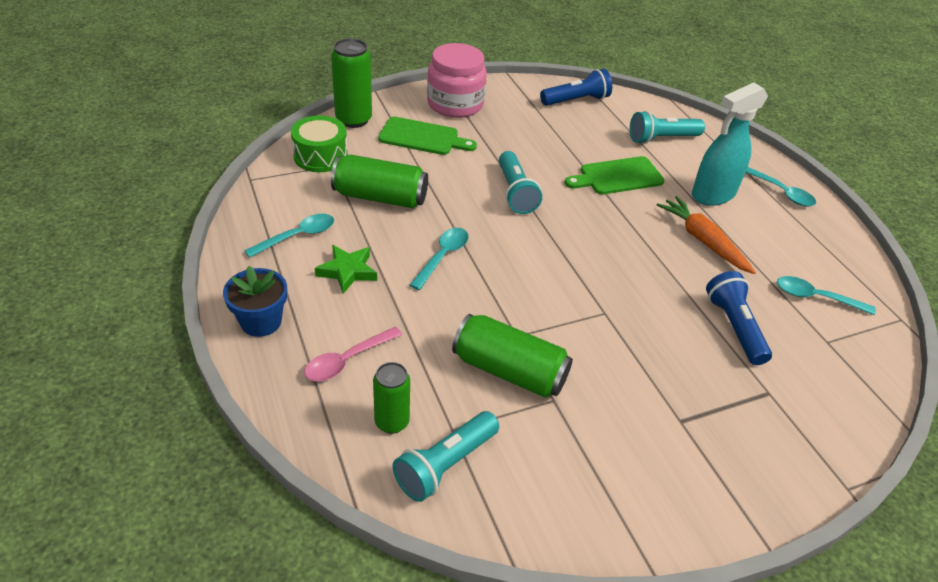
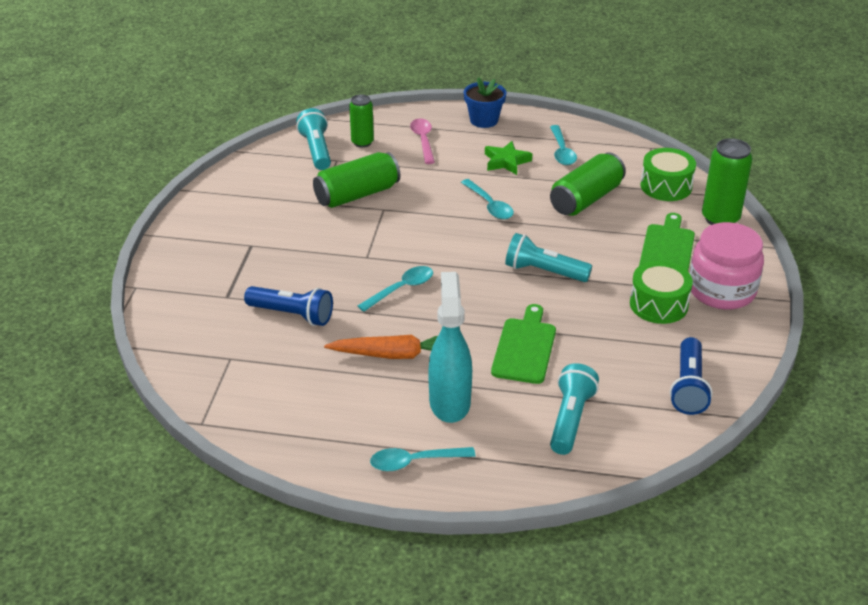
camera: 125 degrees right, 5 degrees down
(422, 137) = (667, 249): green cutting board -> green cutting board turned 150 degrees clockwise
(500, 128) = (658, 304): none -> green drum
(816, 297) = (272, 384): turquoise spoon -> turquoise spoon (401, 289)

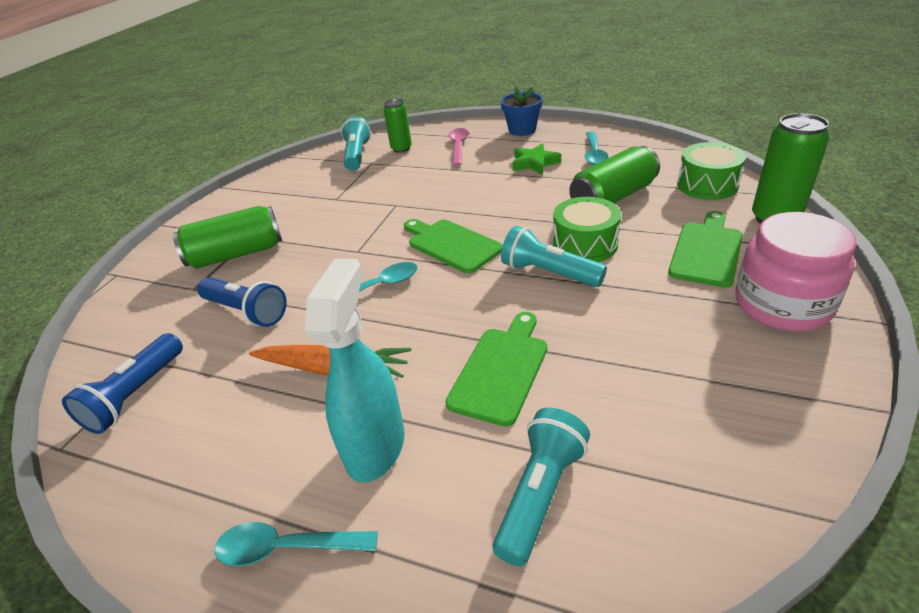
camera: 15 degrees right, 0 degrees up
(357, 195) = (375, 192): green can -> green can (236, 254)
(452, 248) = (451, 244): none -> green cutting board
(489, 205) = (505, 202): turquoise spoon -> none
(658, 304) = (692, 320): green drum -> green drum (585, 244)
(688, 387) = (735, 453): blue flashlight -> blue flashlight (135, 395)

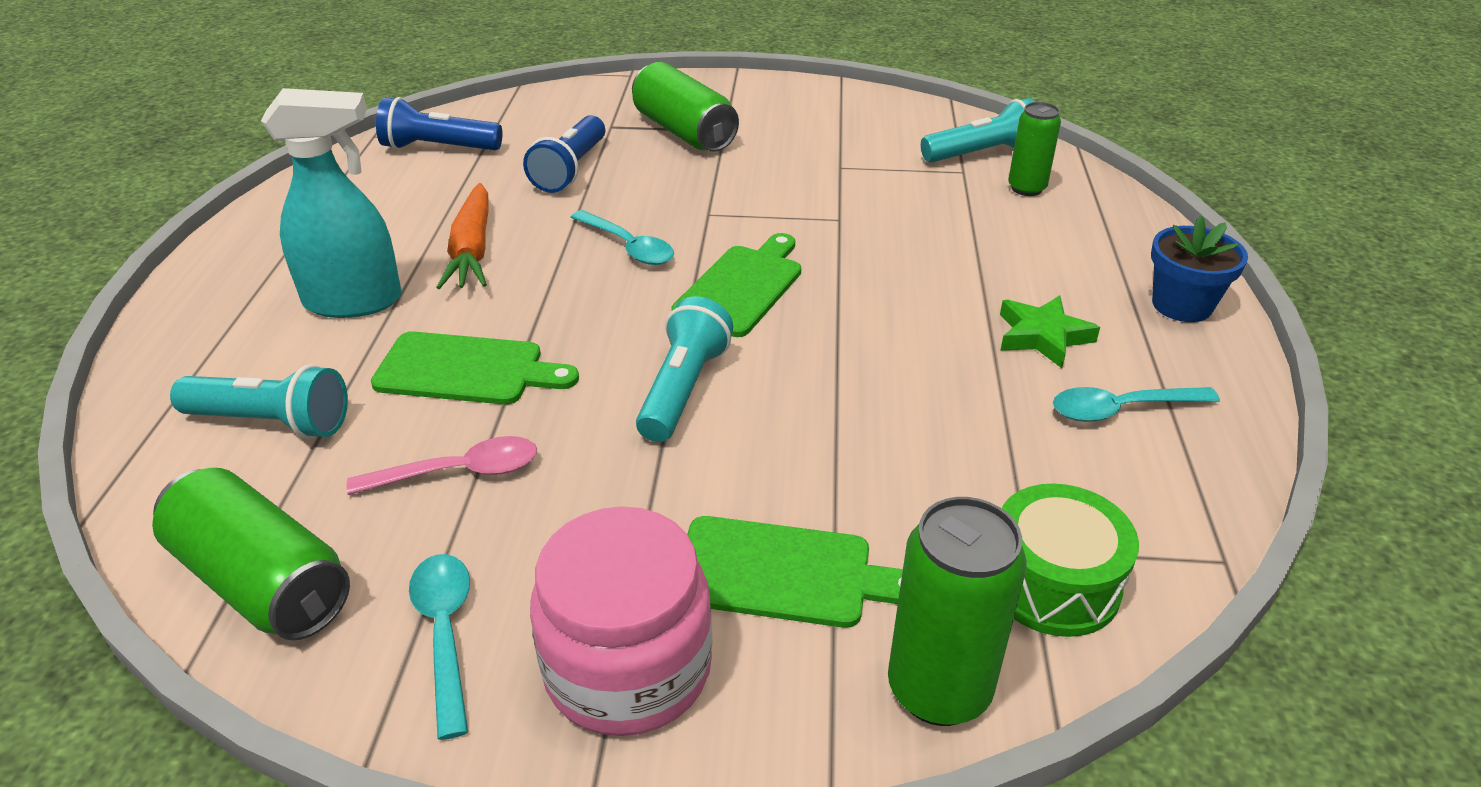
camera: 70 degrees right, 0 degrees up
(287, 548) = (242, 279): turquoise spoon -> turquoise spoon (445, 634)
(458, 147) = (1065, 243): pink spoon -> pink spoon (458, 472)
(585, 244) = (772, 420): green drum -> none
(613, 197) = (946, 445): green can -> green can (261, 582)

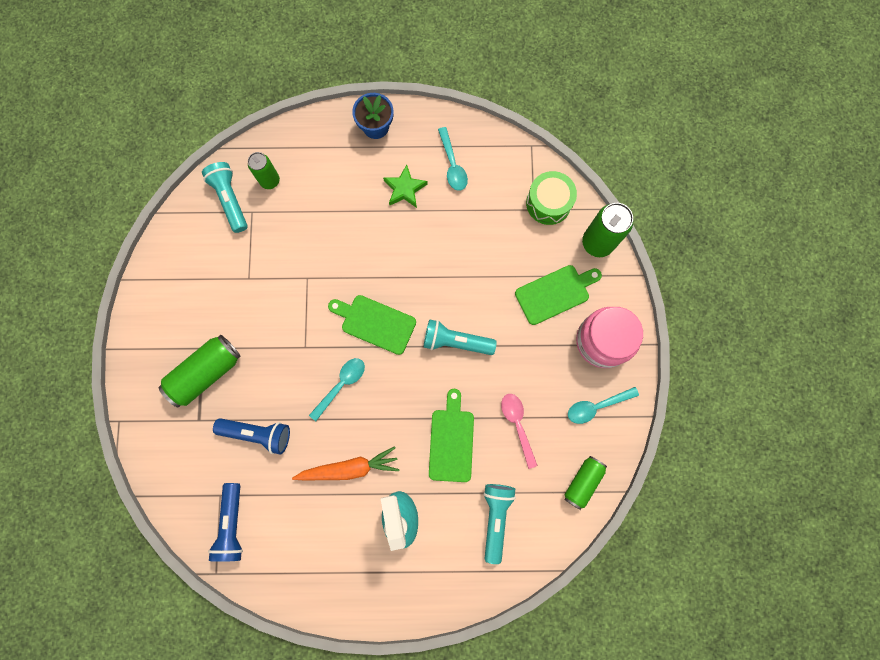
camera: 95 degrees left, 40 degrees up
(261, 582) = (582, 482): green can -> green can, size x0.64
(784, 573) = (555, 293): green cutting board -> green cutting board turned 60 degrees clockwise

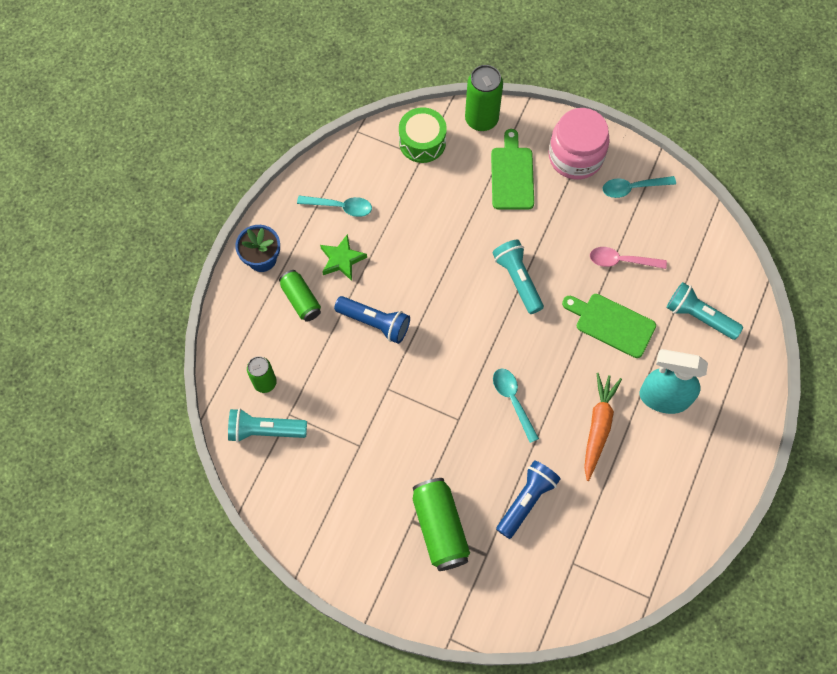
camera: 65 degrees left, 10 degrees down
(232, 524) = (607, 562): blue flashlight -> blue flashlight (375, 323)
(375, 323) = (465, 344): green cutting board -> none
(455, 341) = (517, 279): turquoise flashlight -> turquoise flashlight turned 120 degrees clockwise
(582, 482) = (696, 230): green can -> green can (301, 300)
(597, 406) = (633, 188): turquoise spoon -> turquoise spoon turned 75 degrees clockwise

